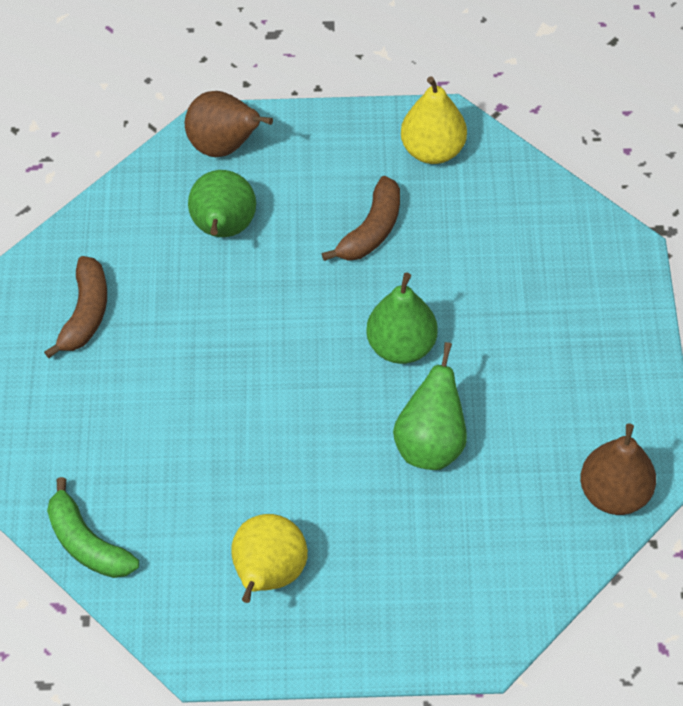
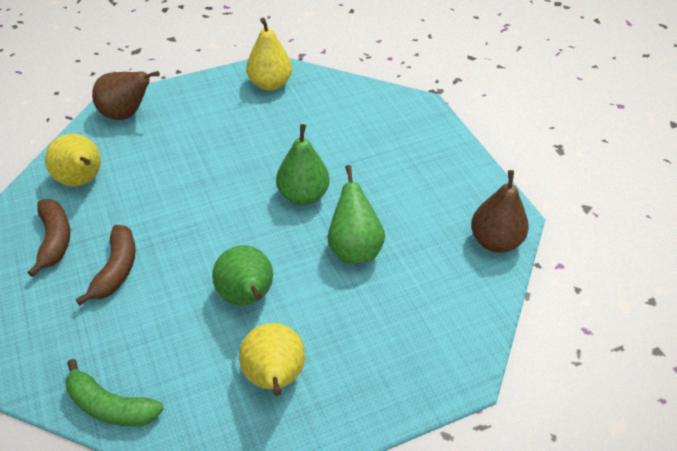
camera: 25 degrees left, 10 degrees down
(140, 237) = (82, 181): none -> yellow pear
(223, 229) = (144, 161): green pear -> green pear (247, 298)
(371, 230) = (250, 135): brown banana -> brown banana (116, 270)

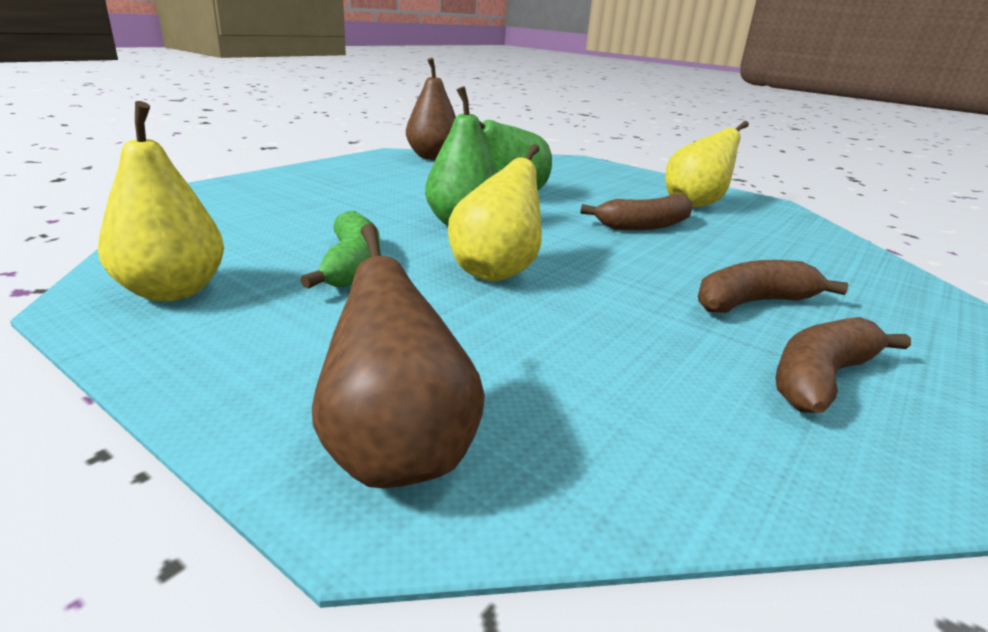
camera: 120 degrees left, 20 degrees down
(82, 181) = (678, 415): yellow pear -> yellow pear (496, 272)
(110, 406) = (859, 255): green banana -> green banana (352, 265)
(247, 298) = (645, 225): green pear -> brown banana

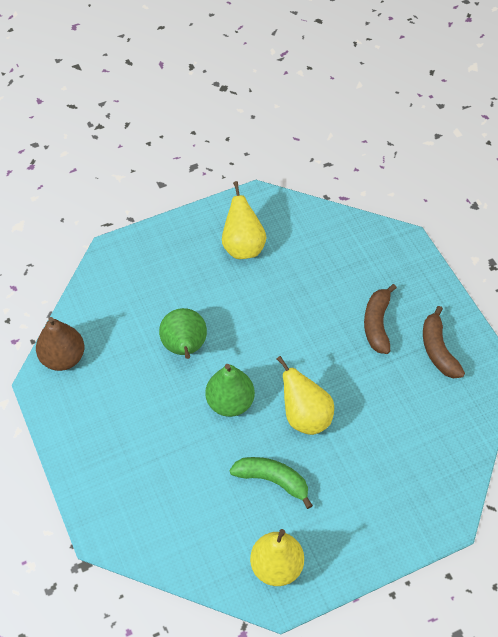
camera: 60 degrees left, 30 degrees up
(397, 453) = (428, 507): brown pear -> none
(645, 225) = (269, 303): brown banana -> none

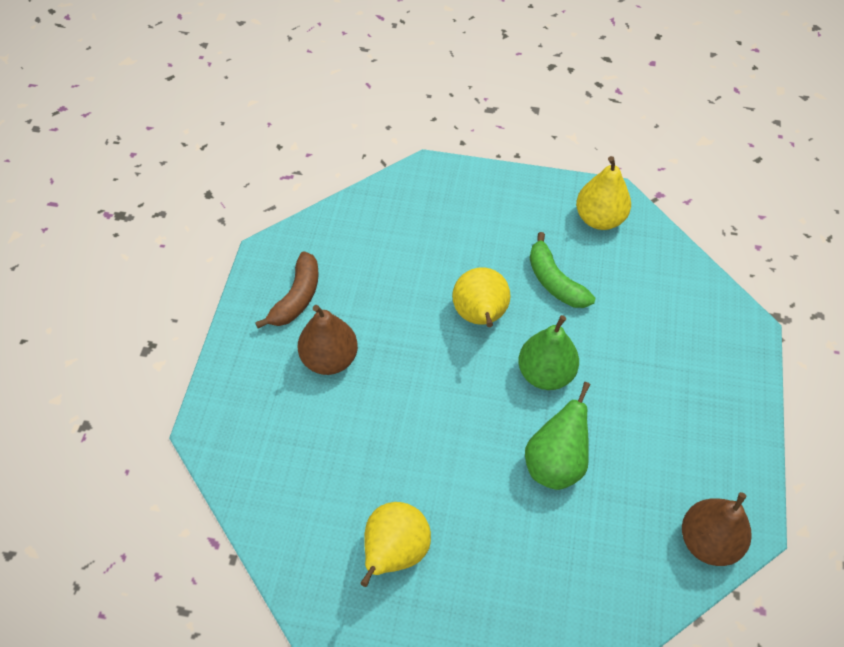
camera: 145 degrees left, 0 degrees up
(377, 324) = (329, 359): brown banana -> brown pear

